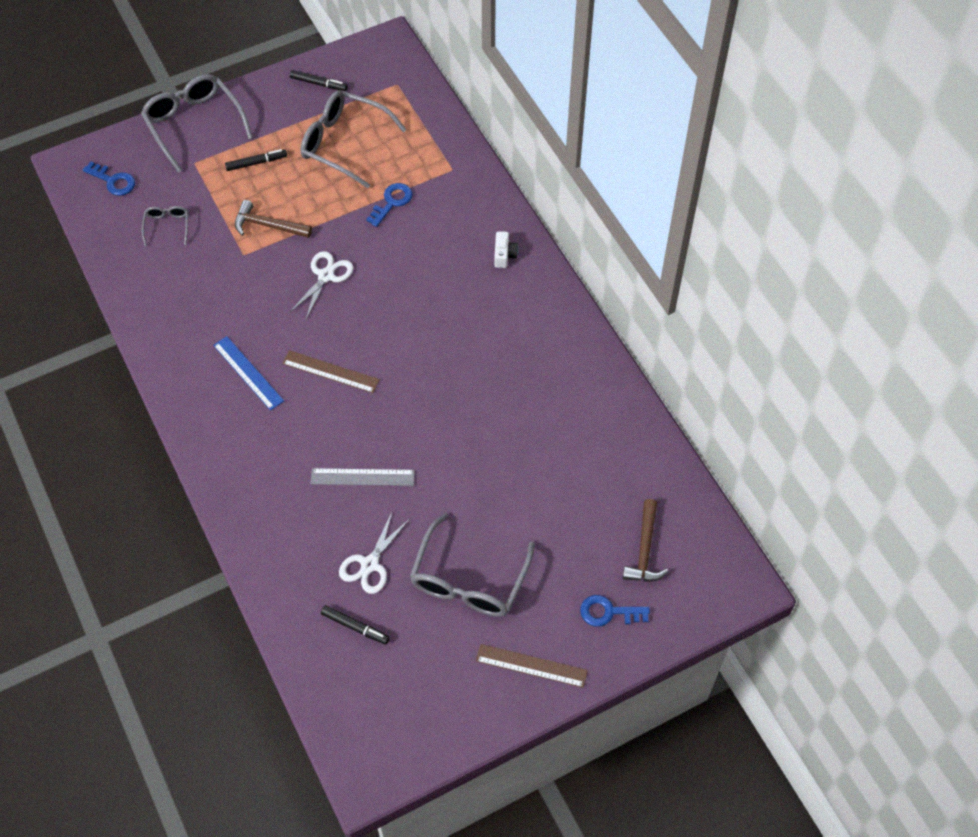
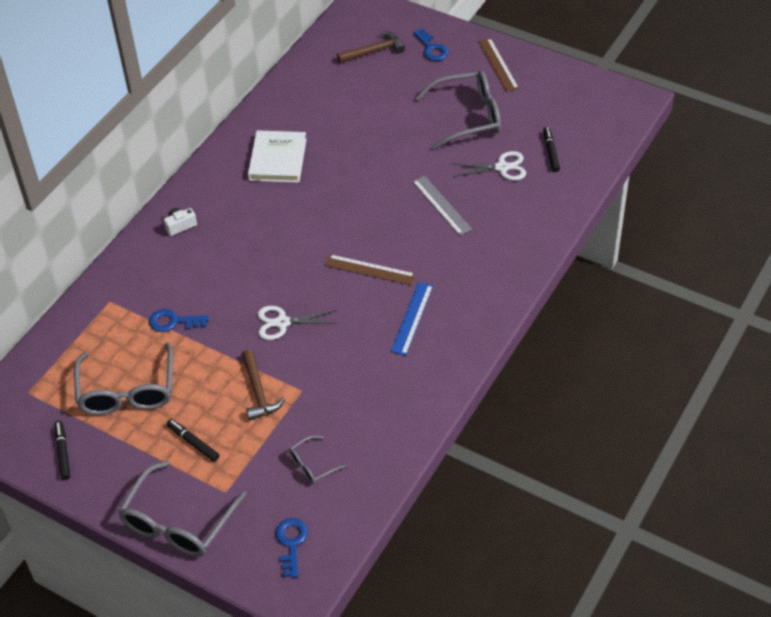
camera: 120 degrees left, 10 degrees down
(331, 371) = (370, 270): brown ruler -> brown ruler turned 60 degrees counterclockwise
(535, 372) = (277, 159): none -> white book

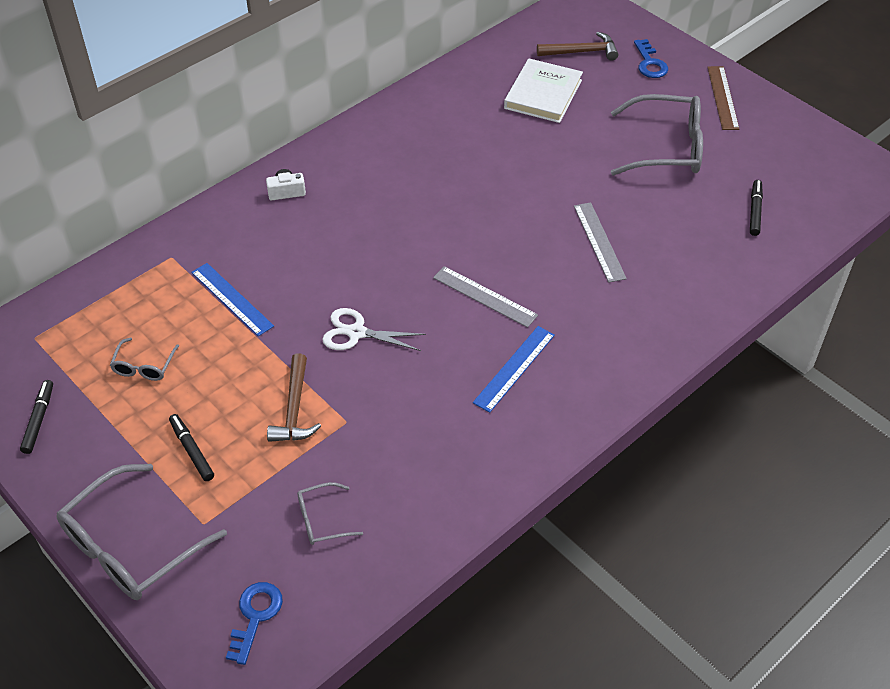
camera: 15 degrees right, 0 degrees up
(127, 391) = (144, 366): grey glasses -> grey glasses, size x0.48
(173, 322) = (232, 299): blue key -> blue ruler
(277, 159) = (426, 144): white book -> white book (543, 94)
(370, 270) = (484, 296): brown ruler -> grey ruler
(502, 167) = (688, 215): white scissors -> none

